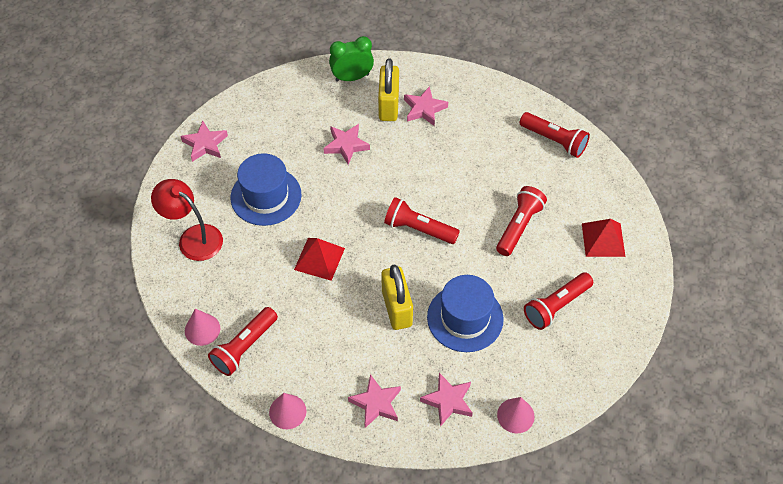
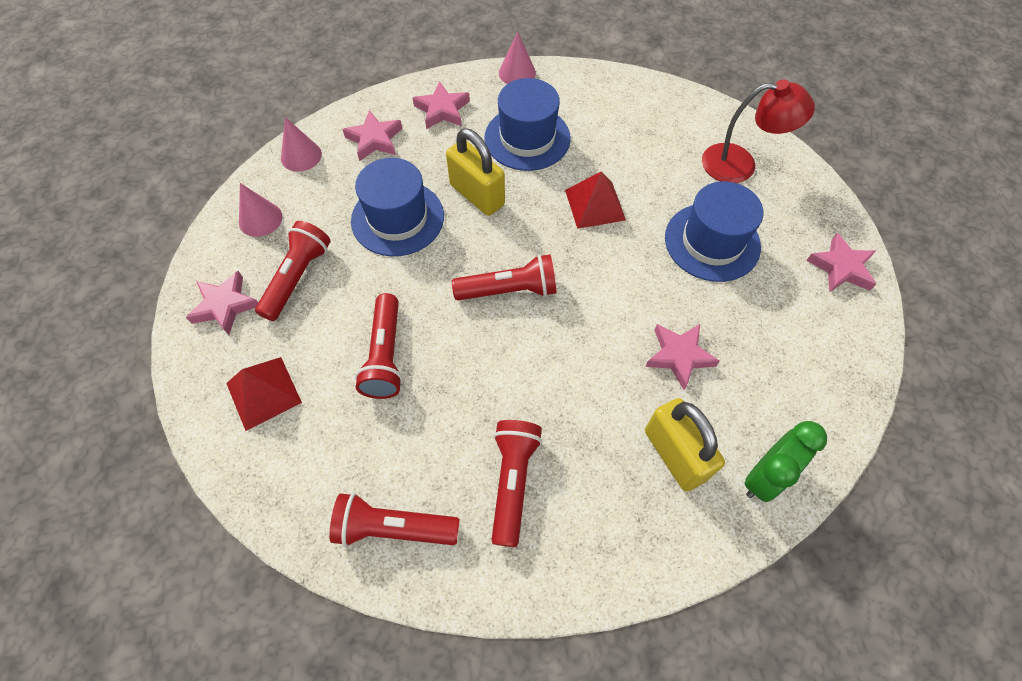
camera: 150 degrees right, 5 degrees up
(202, 329) = (648, 96): pink cone -> pink cone (260, 219)
(244, 347) = (597, 99): red flashlight -> red flashlight (513, 482)
(326, 339) = (527, 138): none -> blue hat
(424, 109) = (620, 477): pink star -> pink star (225, 305)

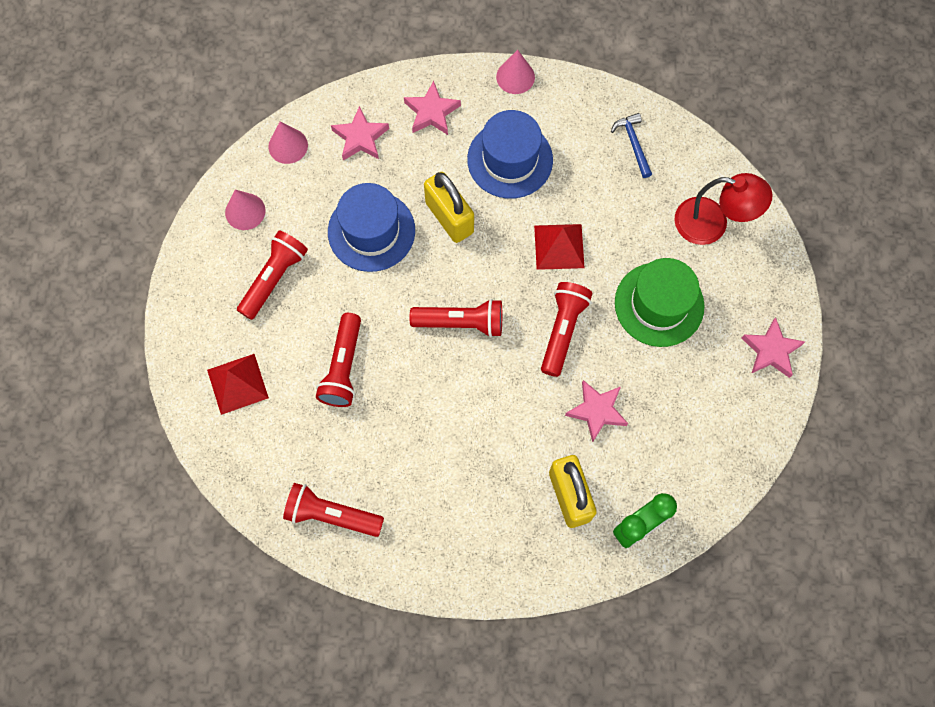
camera: 10 degrees right, 10 degrees up
(225, 305) = (209, 296): pink star -> none
(513, 482) = (432, 495): red flashlight -> red flashlight (563, 330)
(643, 110) = (633, 144): none -> blue hammer
(712, 242) = (659, 304): blue hat -> green hat

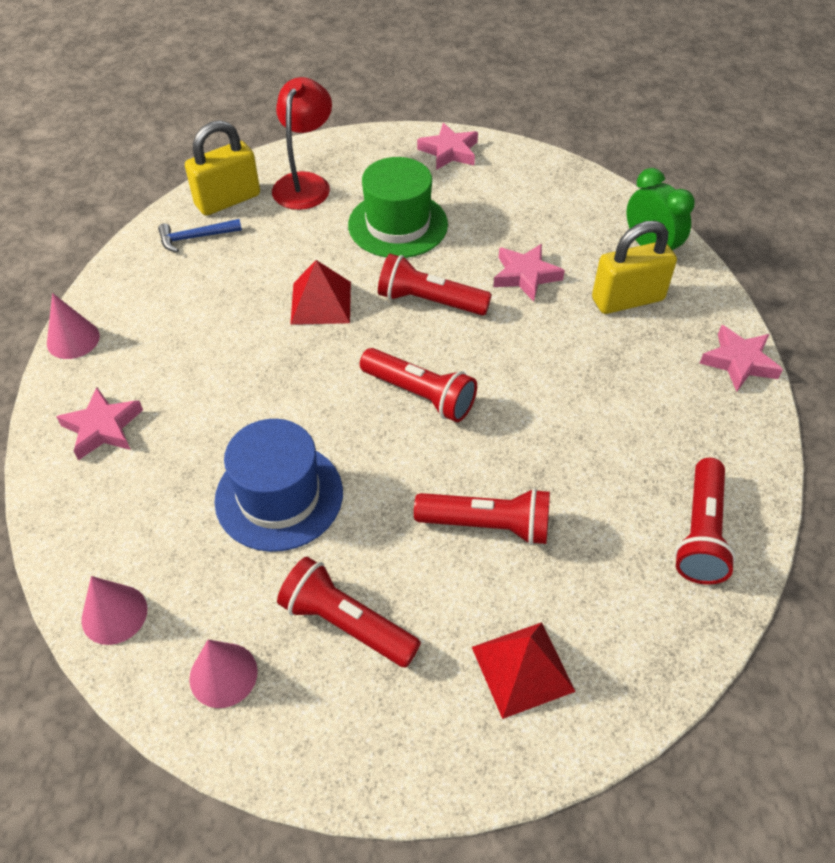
camera: 90 degrees left, 20 degrees down
(360, 138) = (123, 513): pink star -> pink star (739, 362)
(449, 217) = (269, 407): yellow padlock -> yellow padlock (227, 200)
(461, 323) = (420, 395): red flashlight -> red flashlight turned 120 degrees clockwise
(510, 159) = (194, 346): blue hat -> none

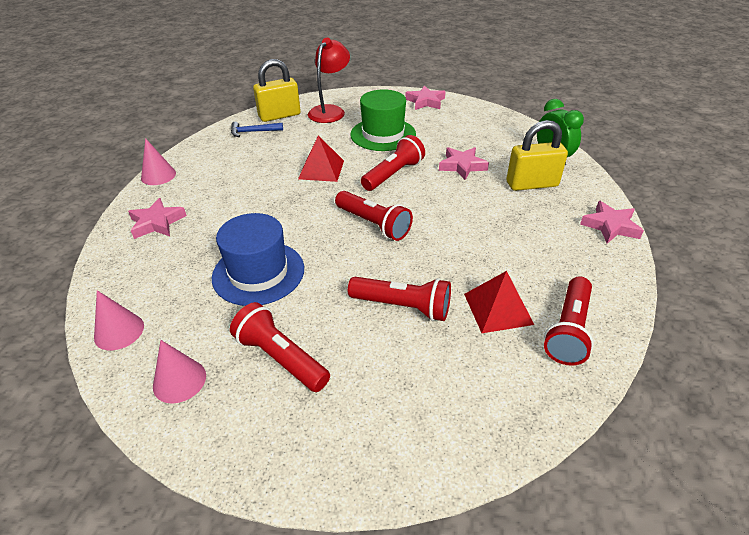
camera: 10 degrees right, 10 degrees down
(429, 301) = (393, 174): red flashlight -> red flashlight turned 105 degrees clockwise
(522, 668) = (408, 407): red pyramid -> red pyramid (498, 308)

